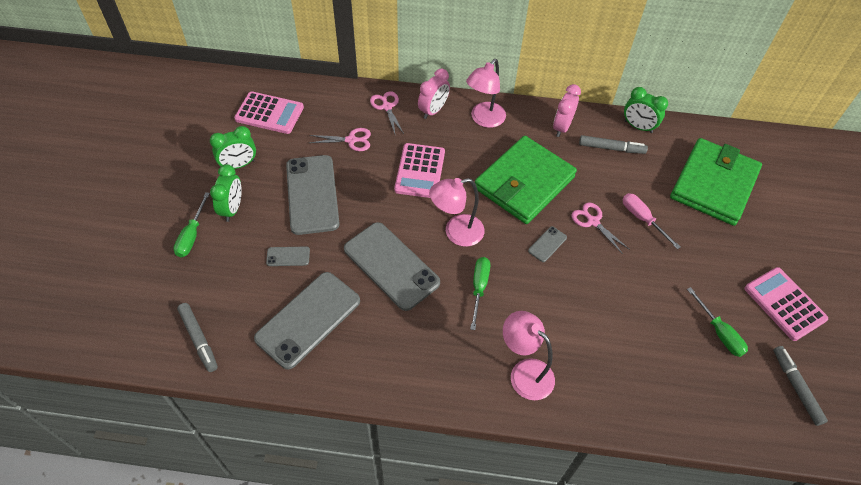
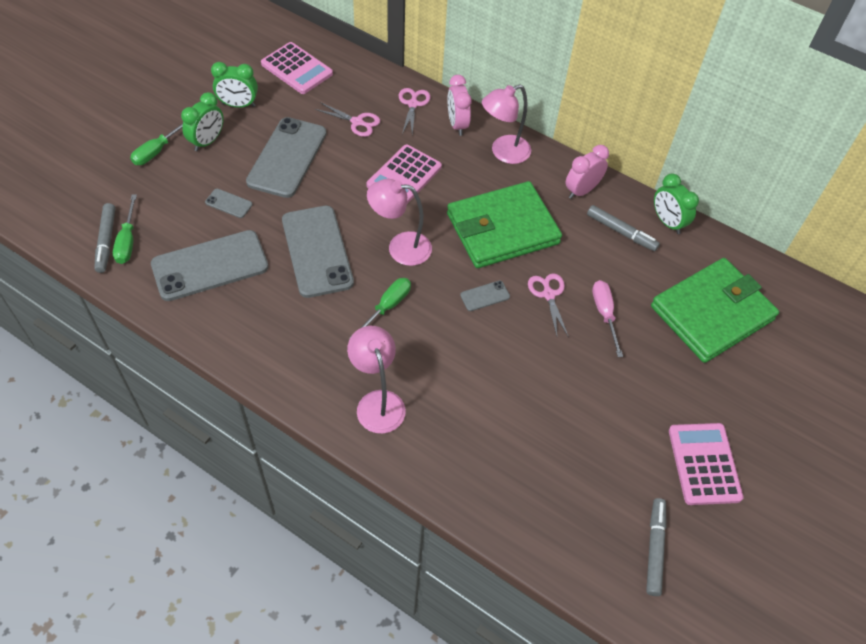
camera: 25 degrees right, 0 degrees up
(433, 110) = (457, 124): pink clock -> pink clock turned 105 degrees clockwise
(719, 332) = (608, 458): green screwdriver -> green screwdriver (127, 241)

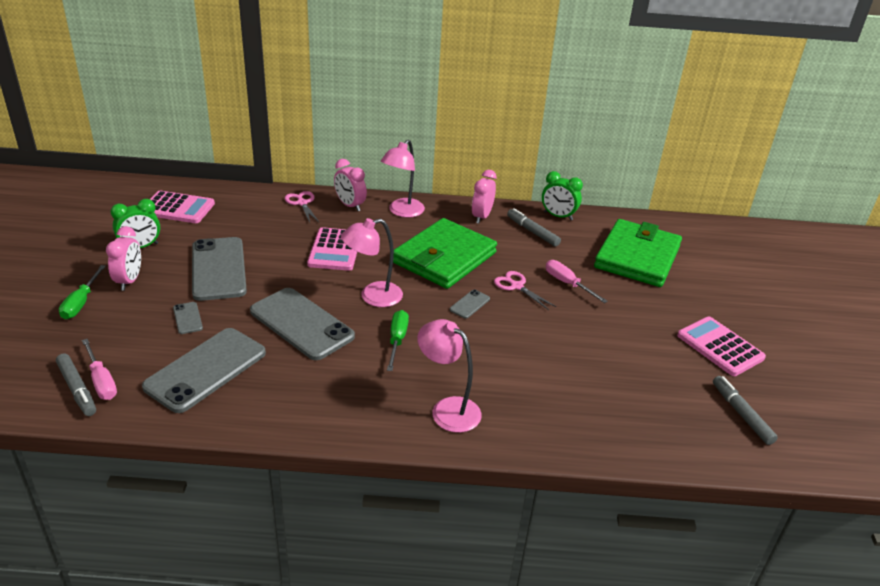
camera: 30 degrees left, 20 degrees down
(127, 241) = (101, 381): green screwdriver -> pink screwdriver
(207, 141) = (129, 281): green clock -> pink clock
(228, 203) = (187, 318): grey phone -> grey phone turned 75 degrees clockwise
(357, 122) = (263, 227): pink scissors -> none
(621, 232) = (532, 232): grey marker -> grey marker turned 135 degrees counterclockwise

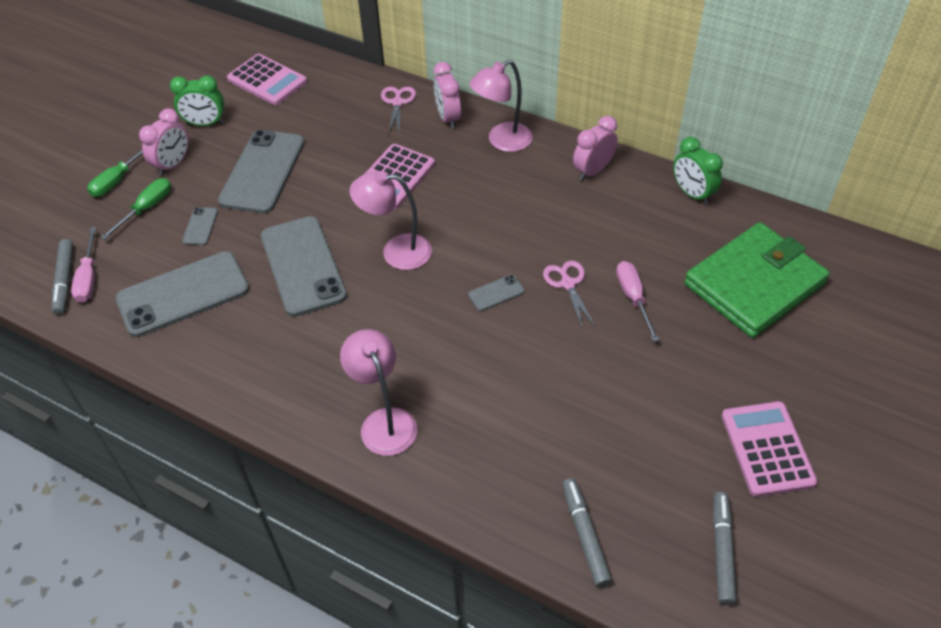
camera: 30 degrees right, 15 degrees up
(397, 340) = (386, 317): green screwdriver -> green screwdriver (146, 208)
(444, 258) = (509, 220): green wallet -> none
(532, 232) = (642, 209): grey marker -> grey marker (585, 535)

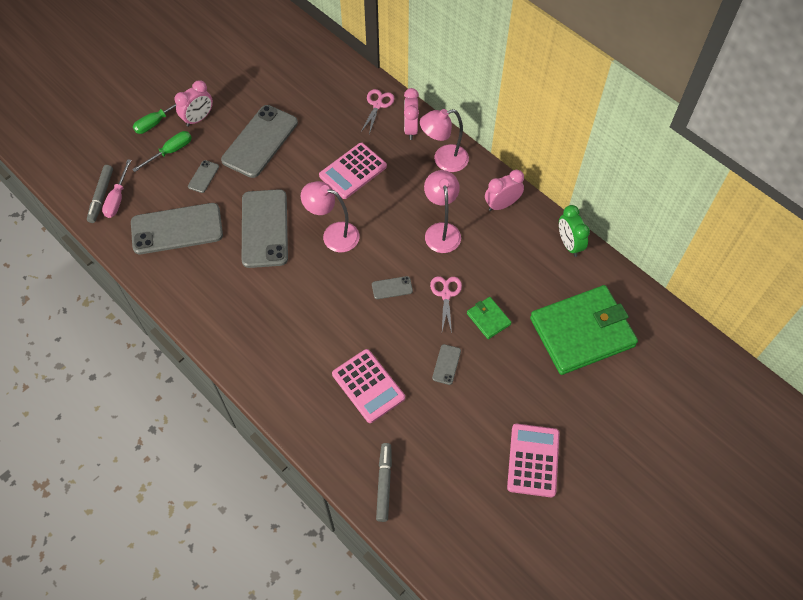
camera: 15 degrees right, 10 degrees up
(205, 123) = (231, 88): green clock -> none
(267, 80) = (287, 60): pink calculator -> pink calculator (368, 386)
(384, 421) = (281, 364): pink lamp -> pink lamp (441, 231)
(604, 364) = (446, 364): none -> grey phone
(633, 298) = (488, 319): pink screwdriver -> green wallet
(722, 550) = (470, 521): grey marker -> none

